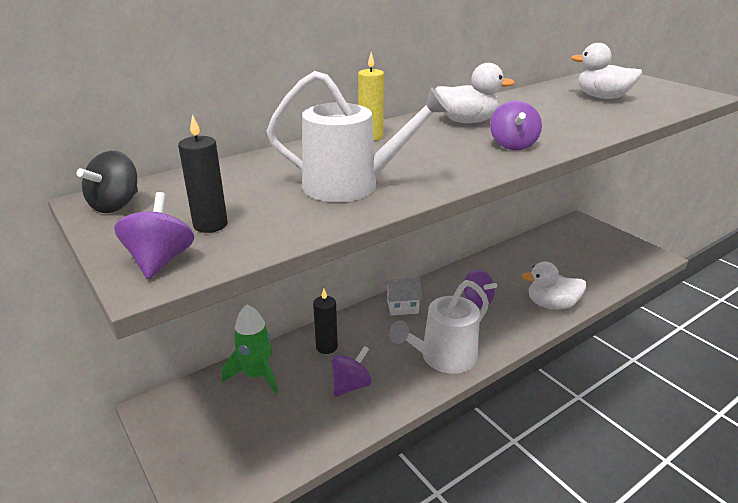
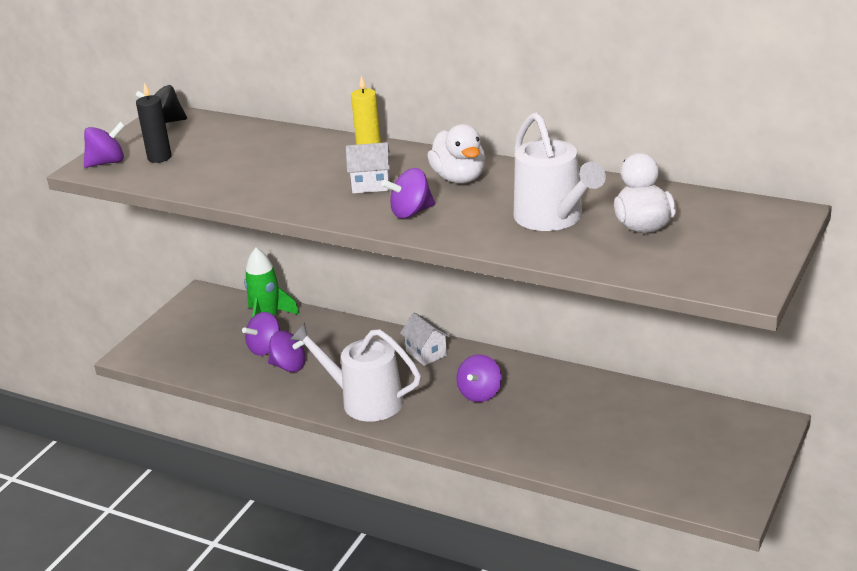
camera: 65 degrees right, 0 degrees up
(305, 392) = (265, 348): none -> purple spinning top
(326, 347) = (329, 336): black candle -> none
(351, 185) = (257, 176): white watering can -> white watering can (553, 218)
(439, 147) = (371, 185): none -> white house
(551, 304) = (520, 444): white duck -> none

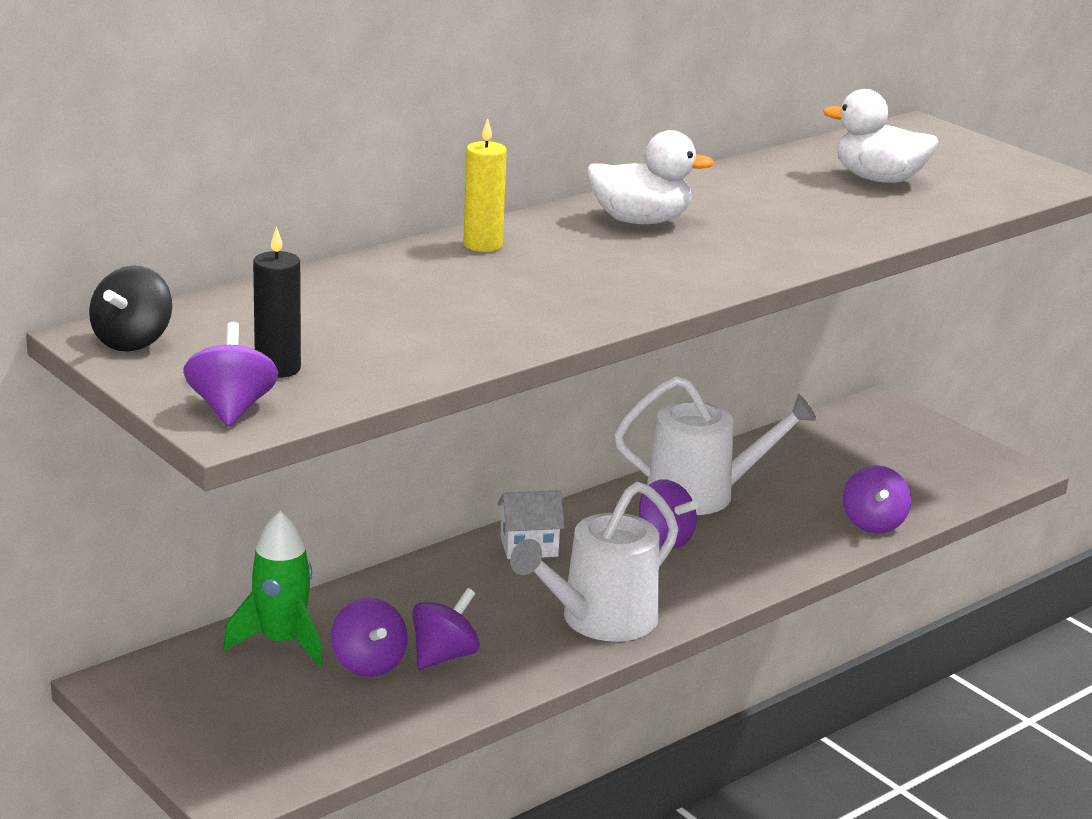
camera: 70 degrees left, 5 degrees down
(371, 185) = (591, 265): white house -> none
(411, 212) = (706, 263): purple spinning top -> purple spinning top (873, 523)
(553, 218) = (812, 207): white watering can -> white watering can (702, 494)

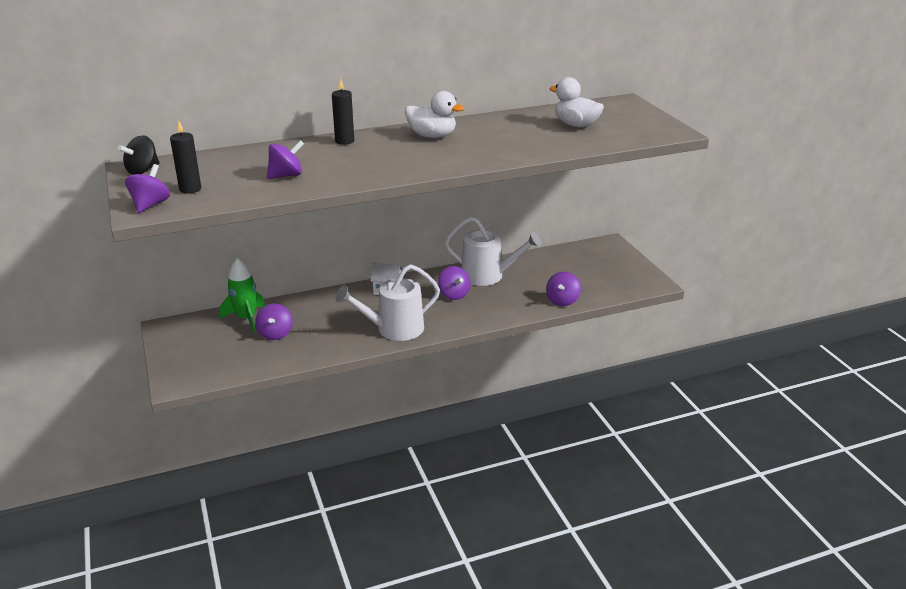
camera: 20 degrees right, 5 degrees up
(444, 656) = (311, 335): purple spinning top -> purple spinning top (286, 175)
(483, 245) = (344, 141): yellow candle -> black candle

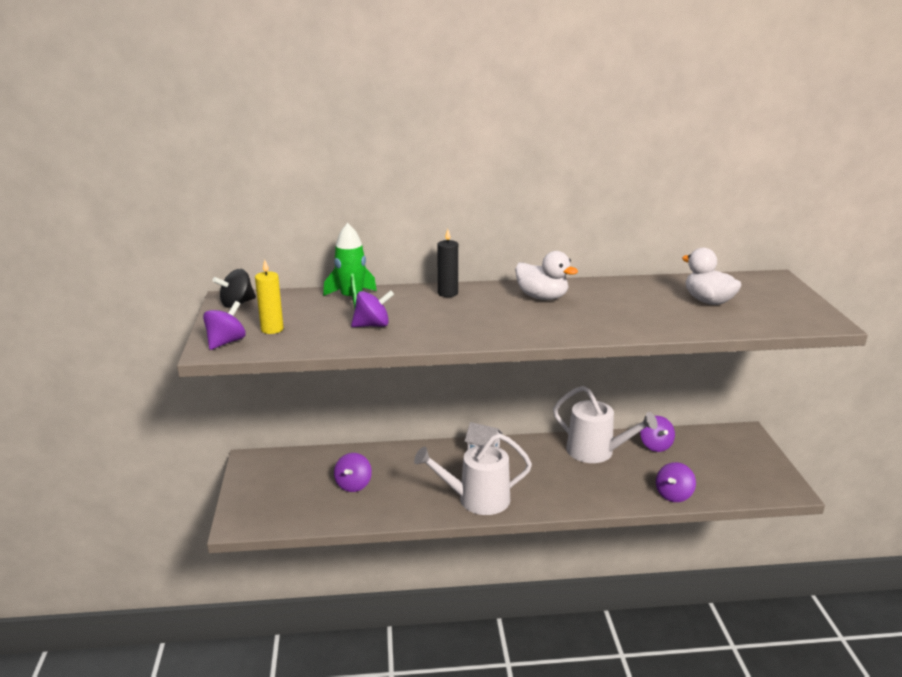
camera: 15 degrees right, 5 degrees down
(190, 189) = (272, 329): black candle -> yellow candle
(246, 318) = (330, 462): green rocket -> green rocket (352, 299)
(454, 295) = (553, 469): purple spinning top -> purple spinning top (655, 446)

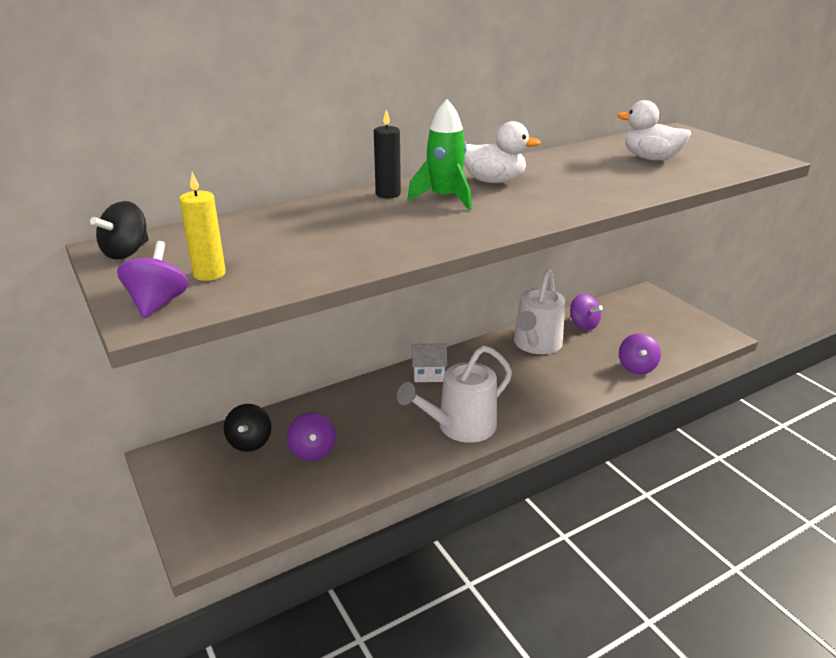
camera: 25 degrees left, 5 degrees up
(314, 466) = (250, 442): none -> black spinning top
(352, 299) = (279, 219): green rocket -> green rocket (444, 198)
(372, 325) = (338, 244): purple spinning top -> none
(596, 452) = (536, 344): white watering can -> white watering can turned 105 degrees clockwise

